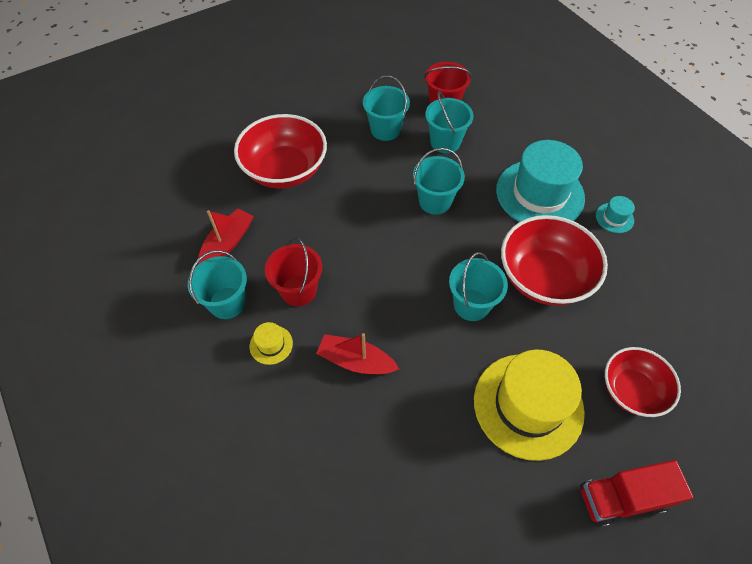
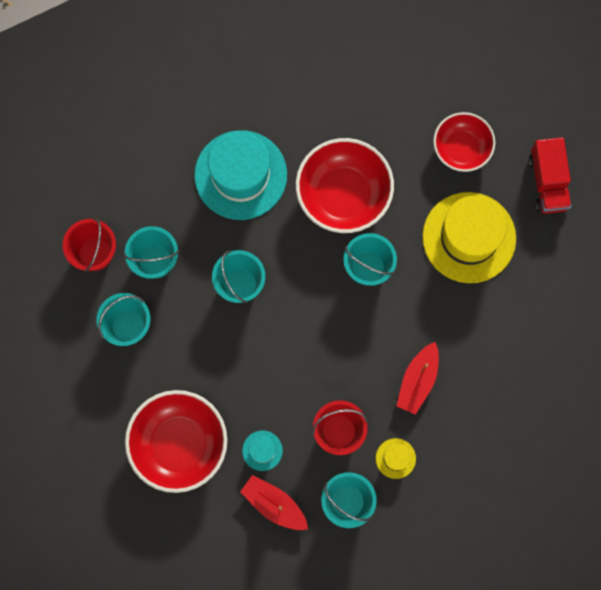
camera: 85 degrees left, 20 degrees up
(614, 218) = (279, 109): turquoise hat -> turquoise hat (262, 450)

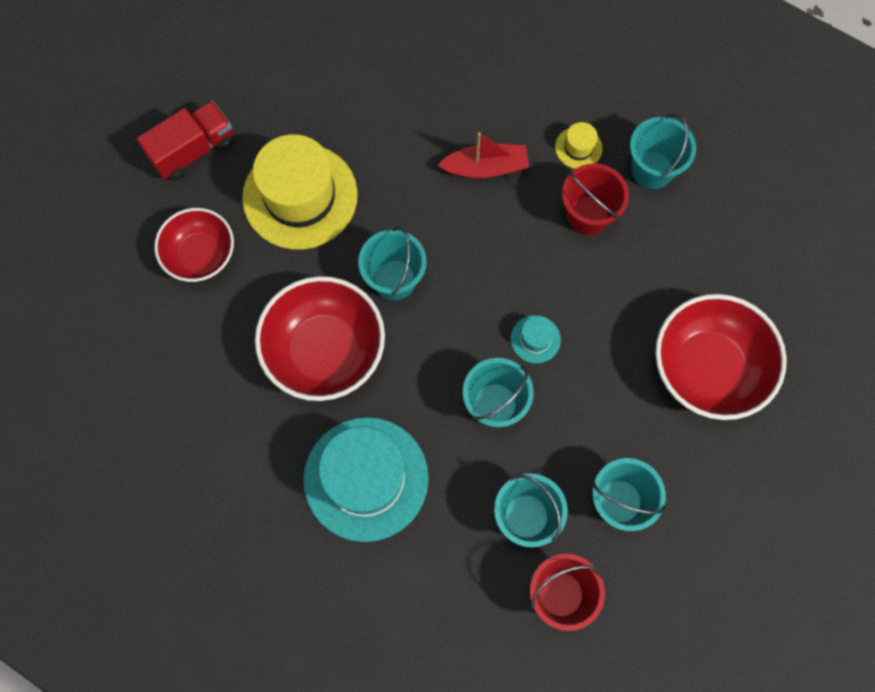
camera: 120 degrees left, 5 degrees down
(262, 450) = (657, 279): turquoise hat -> turquoise hat (535, 339)
(274, 504) = (703, 237): red boat -> none

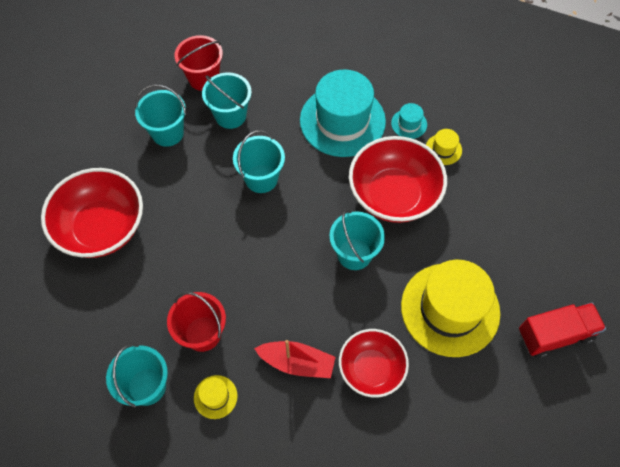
camera: 170 degrees right, 10 degrees down
(193, 150) = (555, 335): red truck -> red truck turned 150 degrees counterclockwise
(200, 255) = (512, 248): red bowl -> red bowl (371, 369)
(238, 407) = (443, 149): none -> yellow hat
(485, 167) = (297, 362): red boat -> red boat turned 150 degrees counterclockwise
(535, 339) = (236, 227): turquoise hat -> turquoise hat (409, 124)

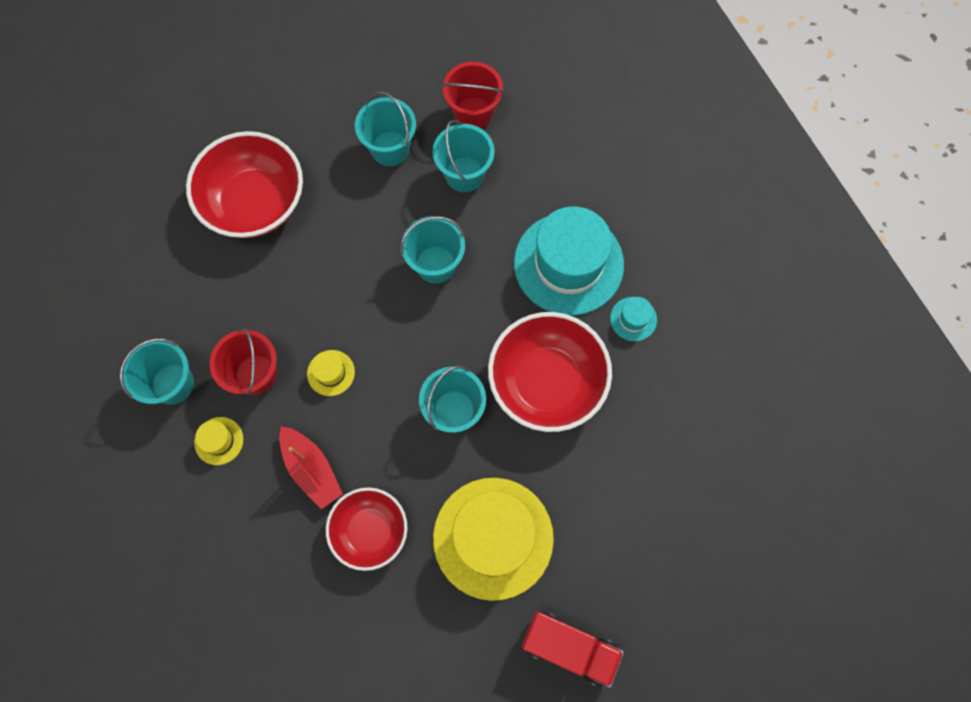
camera: 40 degrees right, 10 degrees up
(443, 149) = (642, 374): yellow hat -> yellow hat (331, 373)

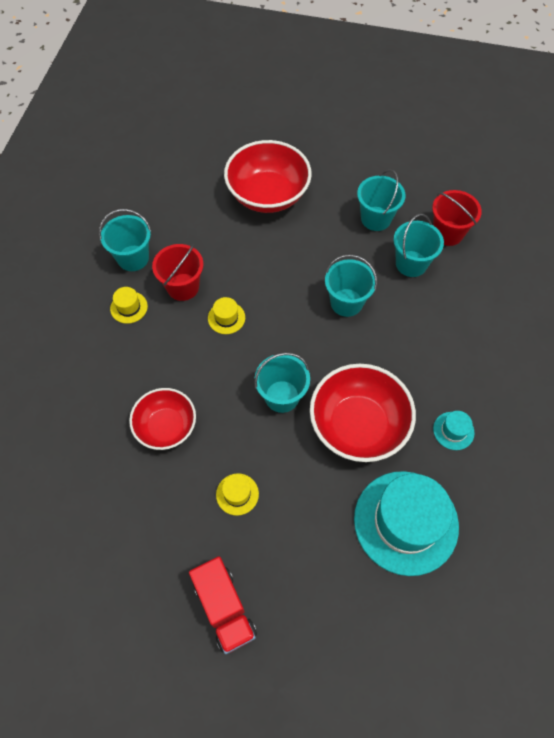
camera: 40 degrees right, 10 degrees down
(311, 469) = (165, 364): red boat -> none
(493, 538) = (237, 494): yellow hat -> yellow hat, size x0.42
(568, 263) = (436, 364): turquoise hat -> turquoise hat (406, 522)

